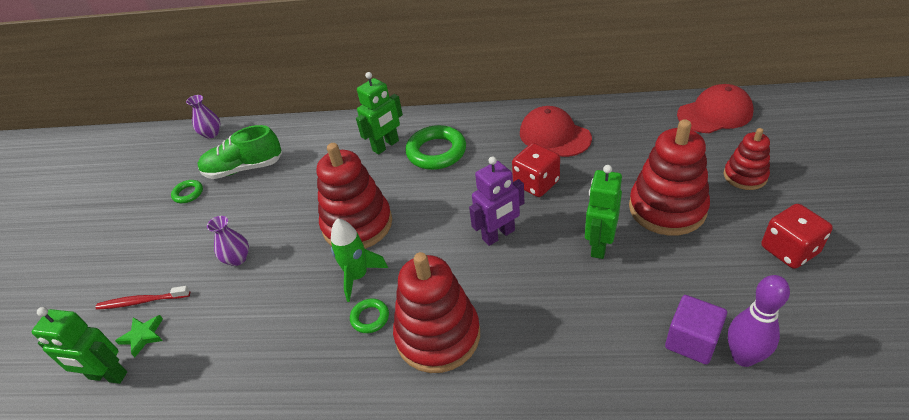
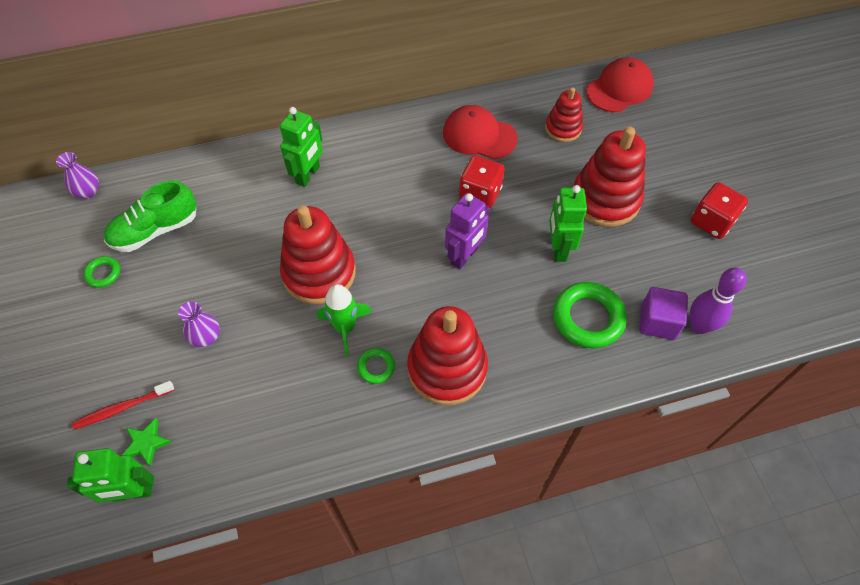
camera: 25 degrees left, 15 degrees up
(436, 152) = (366, 174): green ring -> green ring (588, 318)
(745, 176) = (661, 154): red stacking toy -> red stacking toy (563, 128)

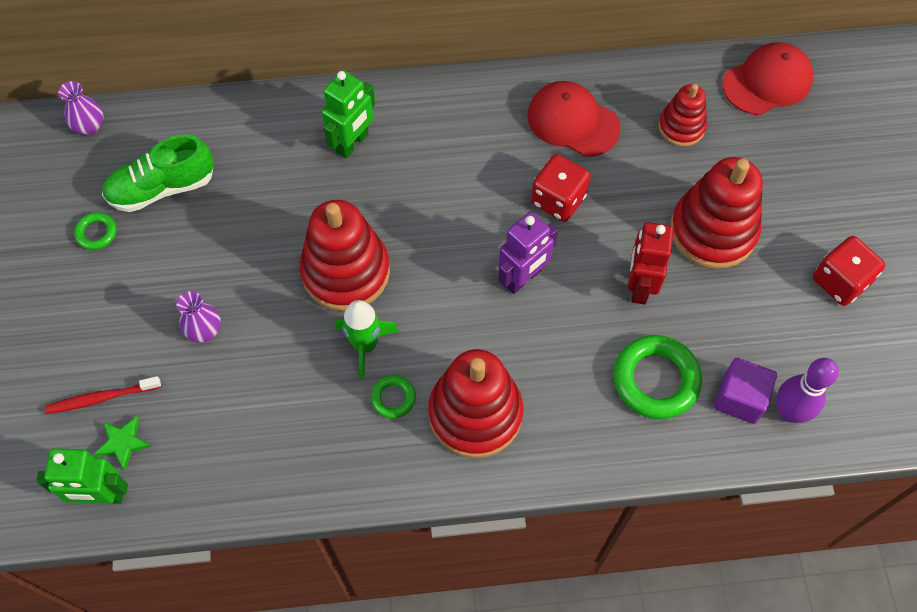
camera: 10 degrees right, 5 degrees up
(558, 248) = (639, 286): green robot -> red robot

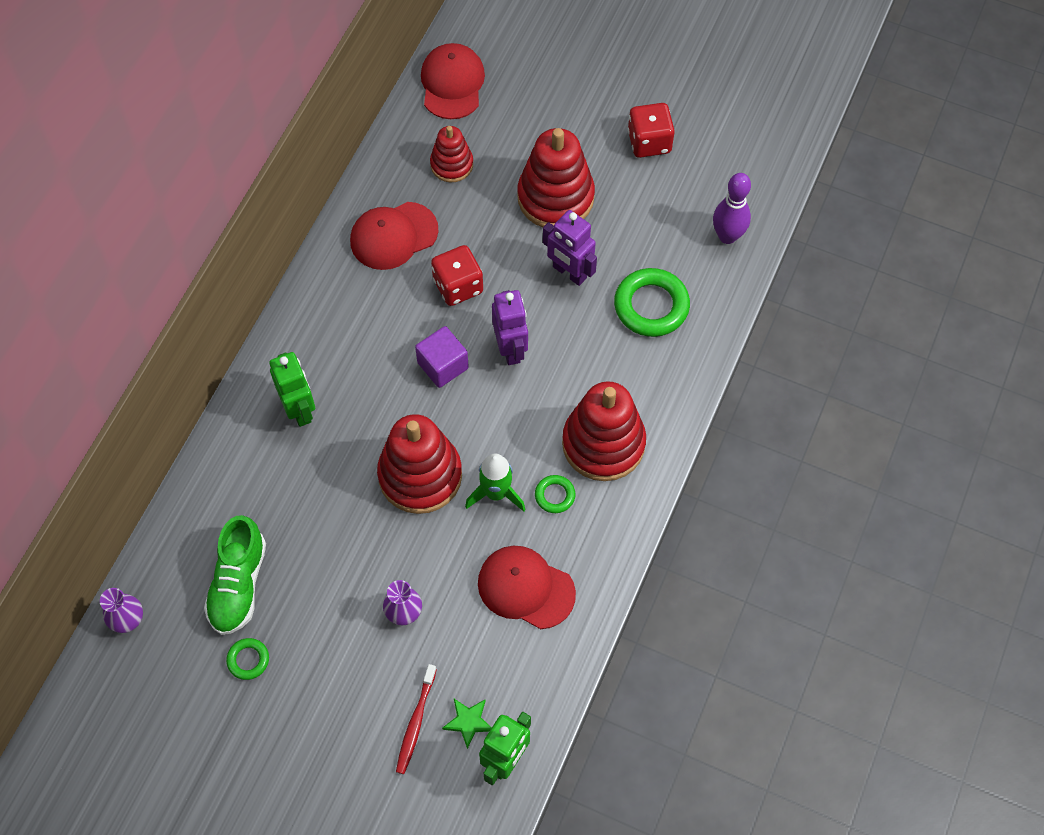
camera: 60 degrees left, 0 degrees up
(283, 422) = (525, 588): none -> red cap
(639, 286) = (569, 273): red robot -> purple robot
(739, 398) = (698, 260): purple cube -> purple cube (443, 365)

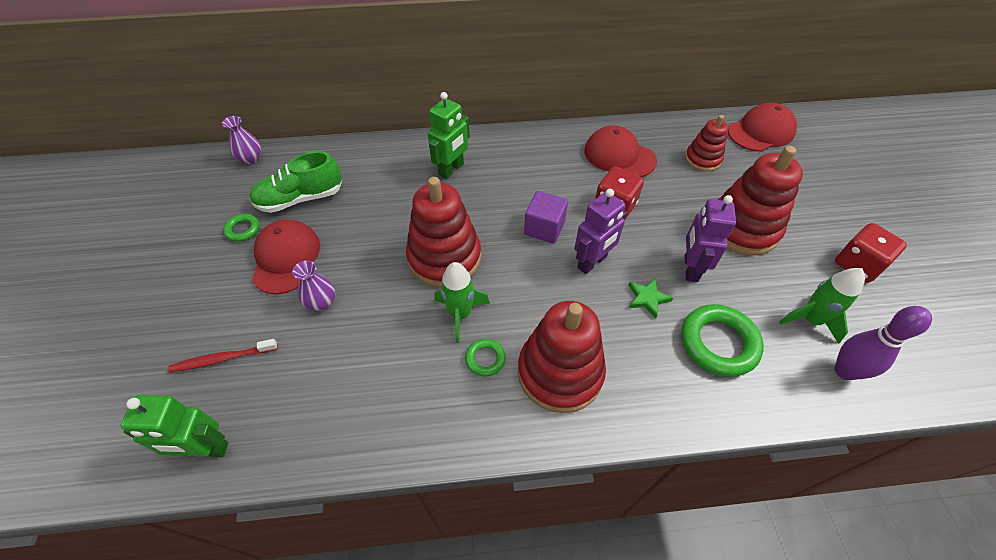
camera: 60 degrees right, 10 degrees down
(468, 722) = (235, 399): green star -> green star (647, 298)
(525, 588) = (384, 380): red cap -> red cap (286, 258)
(674, 222) = (810, 320): none -> green rocket

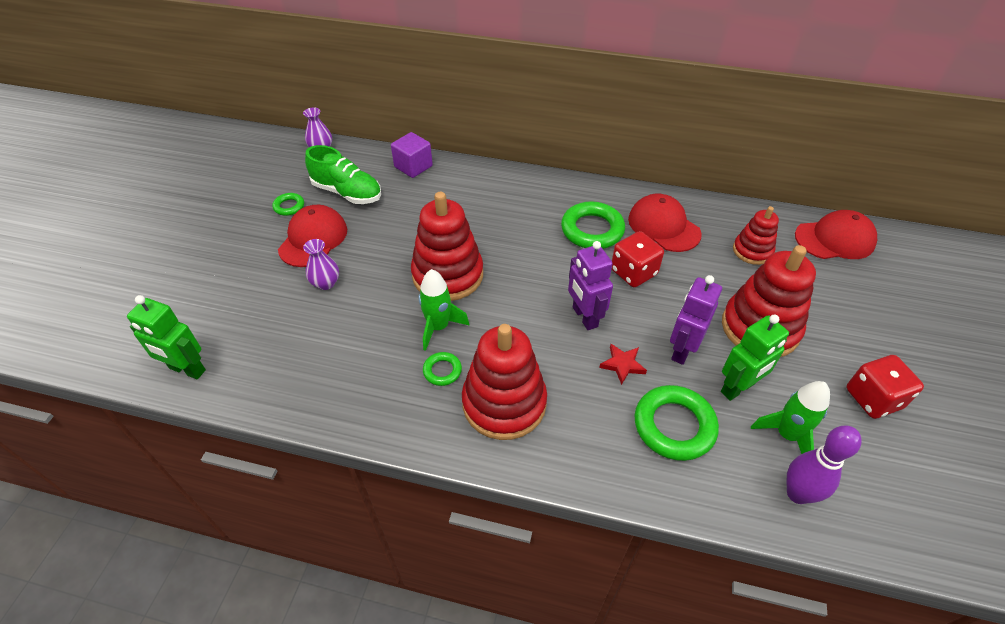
camera: 20 degrees right, 5 degrees down
(222, 359) = (229, 305): red toothbrush -> none
(300, 198) = (347, 192): green shoe -> green shoe turned 150 degrees counterclockwise
(451, 169) = (491, 200): green robot -> green robot (738, 388)
(544, 228) = (553, 274): purple cube -> purple cube (413, 166)
(559, 175) = (592, 230): none -> green ring
(592, 262) = (584, 317): purple robot -> purple robot turned 90 degrees clockwise
(647, 298) = (622, 364): green star -> red star

